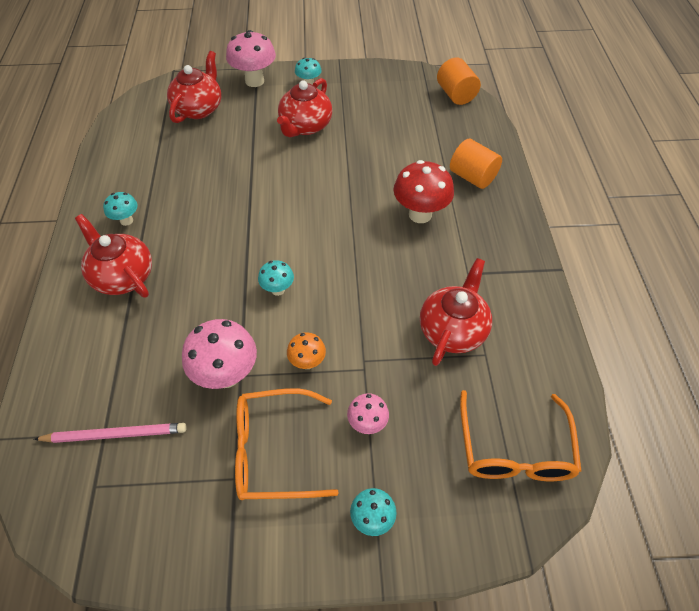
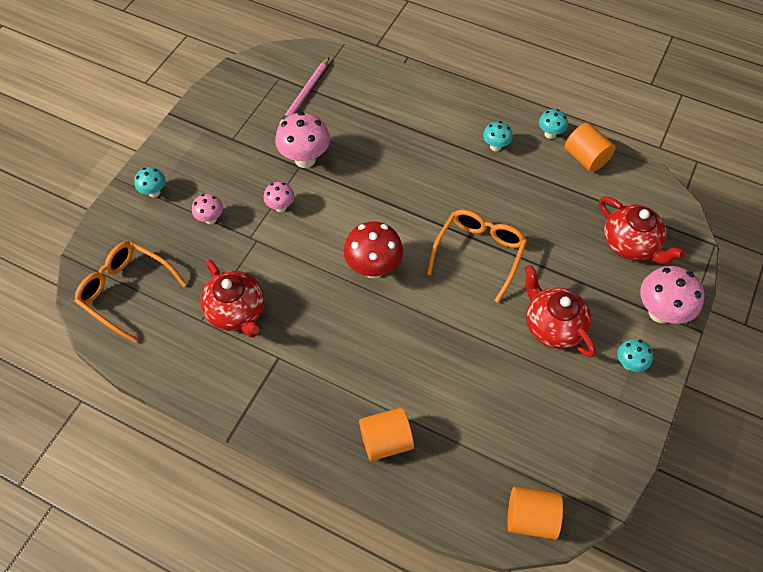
camera: 120 degrees right, 5 degrees up
(113, 157) = (585, 158): none -> orange cylinder
(123, 276) = (434, 129): red teapot -> none
(274, 451) = (233, 163): orange glasses -> orange glasses (478, 253)
(278, 289) = (357, 216): turquoise mushroom -> turquoise mushroom (550, 134)
(307, 362) = (280, 207): orange mushroom -> pink mushroom
(420, 214) = (367, 360): red mushroom -> red mushroom (373, 268)

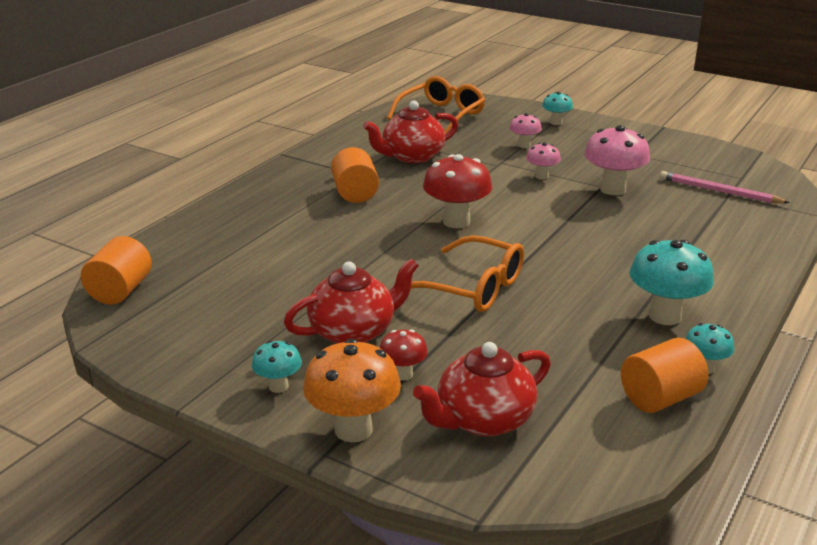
camera: 95 degrees right, 30 degrees down
(386, 440) = (246, 220): orange cylinder -> orange cylinder (355, 193)
(495, 146) = (665, 316): turquoise mushroom -> turquoise mushroom, size x1.82
(596, 290) = (403, 374): none -> red mushroom
(660, 312) = (353, 429): pink mushroom -> orange mushroom

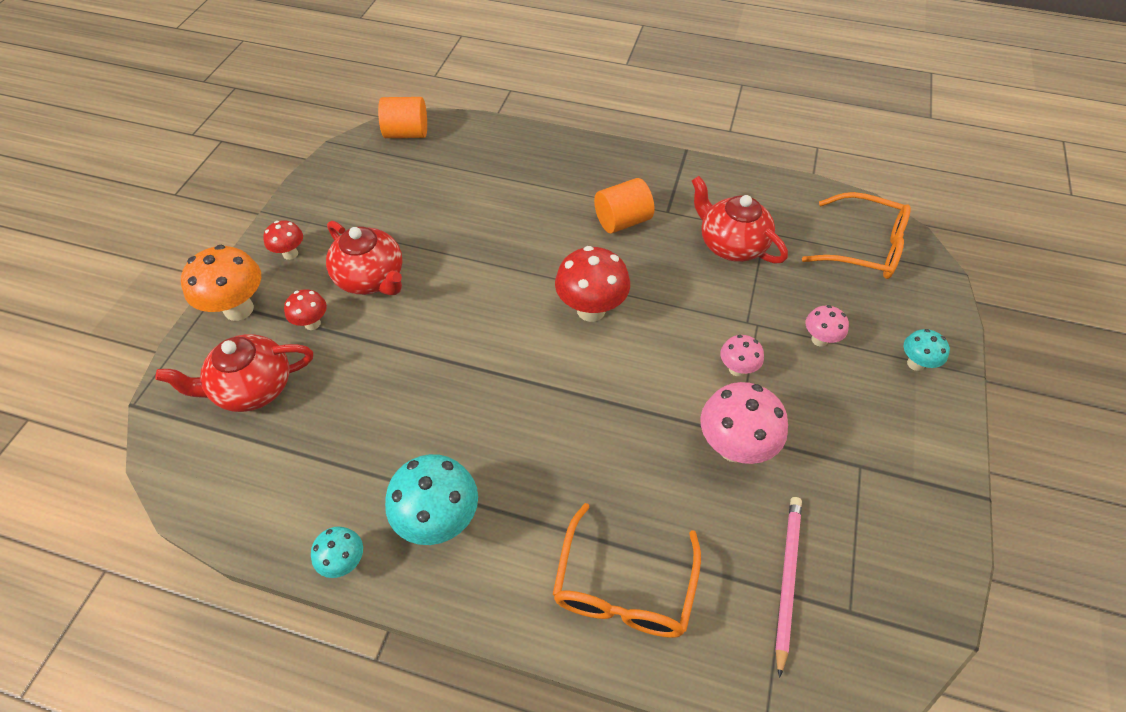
camera: 75 degrees right, 25 degrees up
(278, 386) = (290, 254): turquoise mushroom -> red mushroom
(473, 288) = (460, 346): orange glasses -> orange glasses (623, 587)
(483, 420) = (253, 388): red teapot -> red teapot turned 60 degrees counterclockwise
(660, 398) = (290, 521): orange cylinder -> none

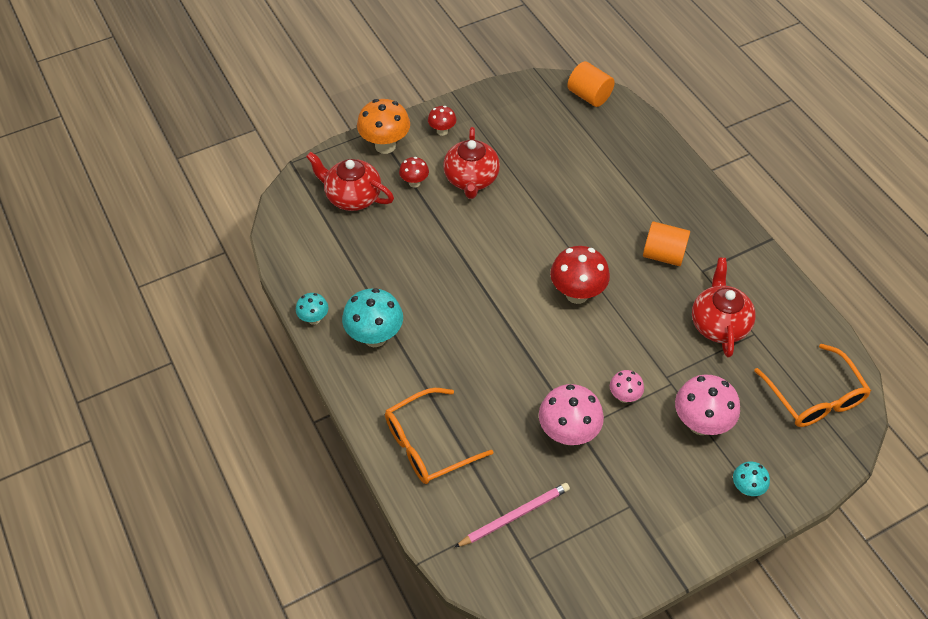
camera: 45 degrees right, 0 degrees up
(819, 339) = (700, 424): pink mushroom -> pink mushroom, size x1.82

